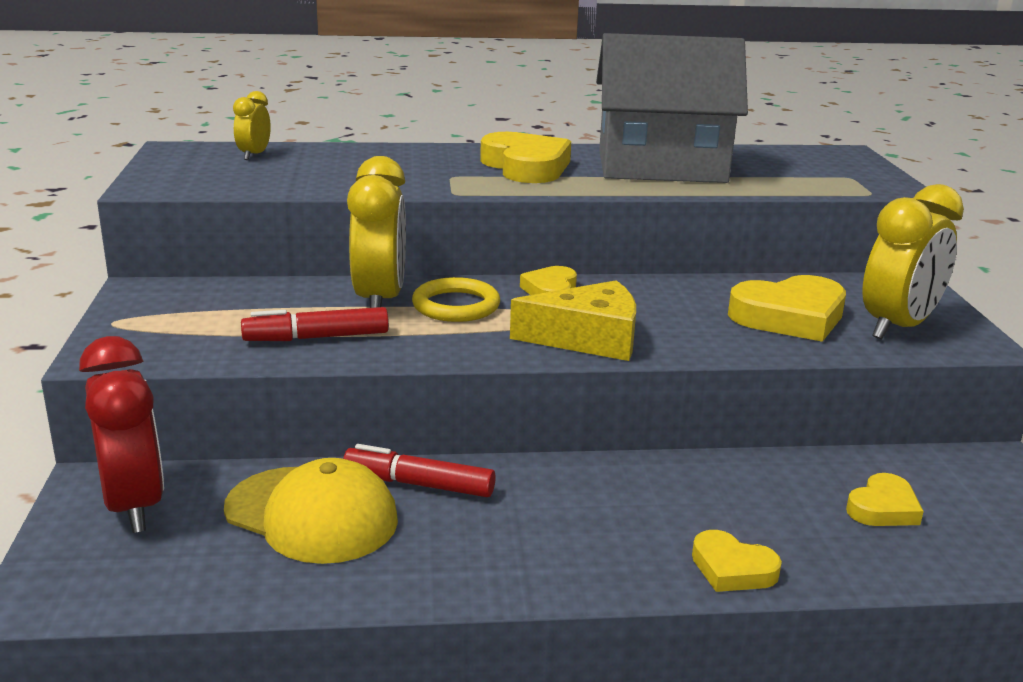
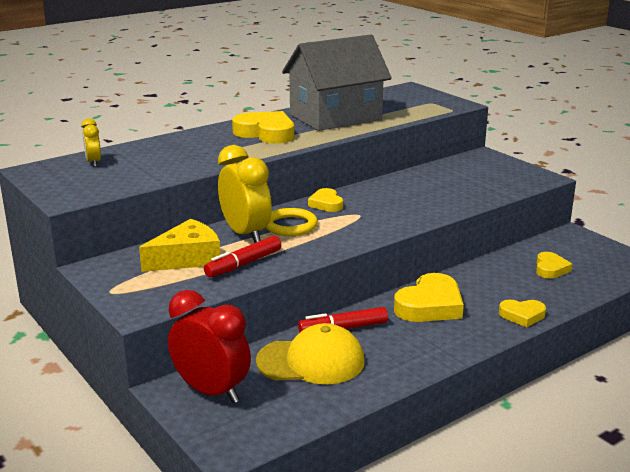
camera: 30 degrees left, 0 degrees up
(588, 338) = (379, 224): yellow cheese -> yellow cheese (187, 258)
(789, 317) = (454, 186): yellow heart -> yellow heart (430, 305)
(897, 327) = (504, 179): yellow clock -> none

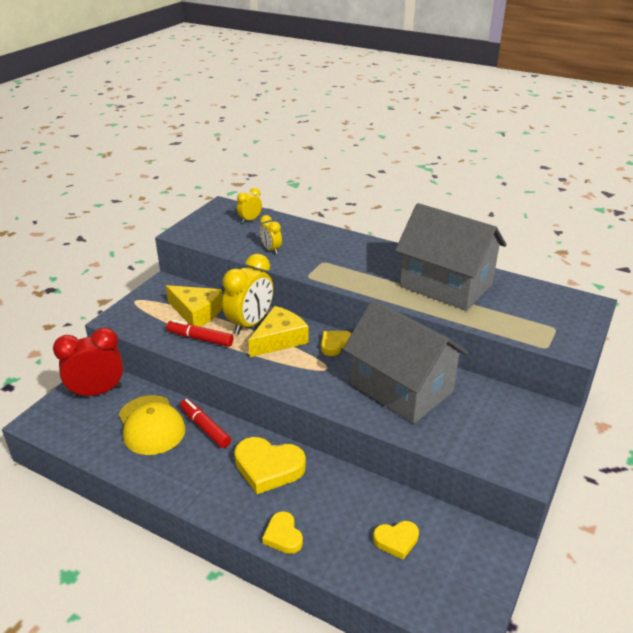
camera: 65 degrees right, 10 degrees up
(178, 164) = (271, 249): none -> yellow clock
(211, 391) = (97, 392): red clock -> red clock turned 120 degrees counterclockwise
(266, 133) = (370, 264): yellow heart -> none
(290, 226) = (279, 339): yellow ring -> yellow cheese
(415, 192) = (401, 388): none -> grey house

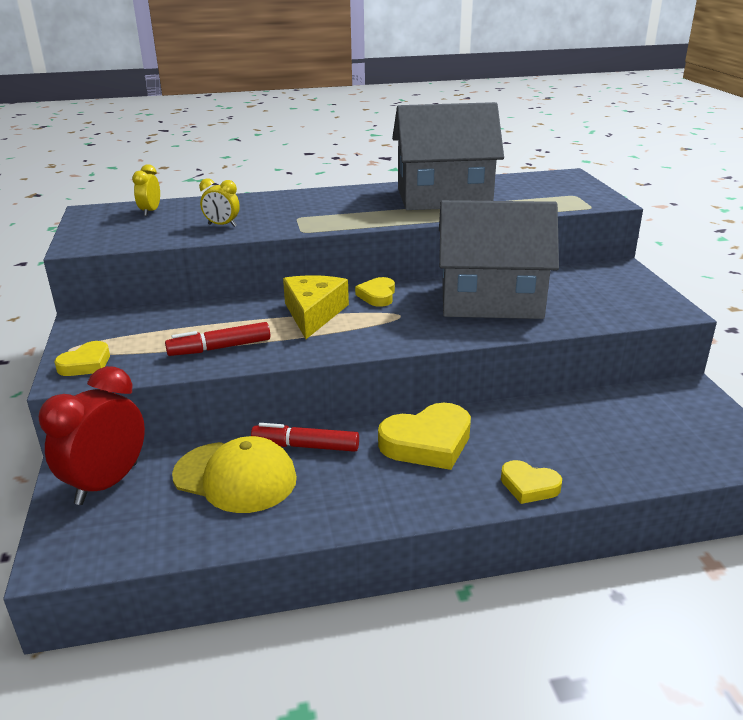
camera: 40 degrees left, 5 degrees down
(196, 312) = (175, 329): yellow cheese -> none
(250, 324) = (258, 314): yellow clock -> none
(396, 541) = (621, 431): yellow heart -> yellow heart (86, 364)

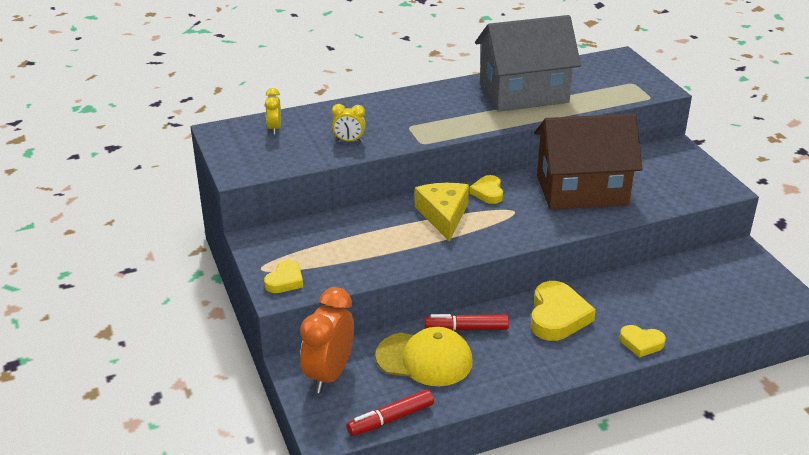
camera: 10 degrees left, 5 degrees up
(107, 483) = (329, 374): red clock -> orange clock
(219, 348) = (384, 256): red marker -> red marker (390, 419)
(427, 443) = (557, 316): yellow heart -> yellow heart turned 45 degrees counterclockwise
(491, 300) = (581, 190): grey house -> brown house

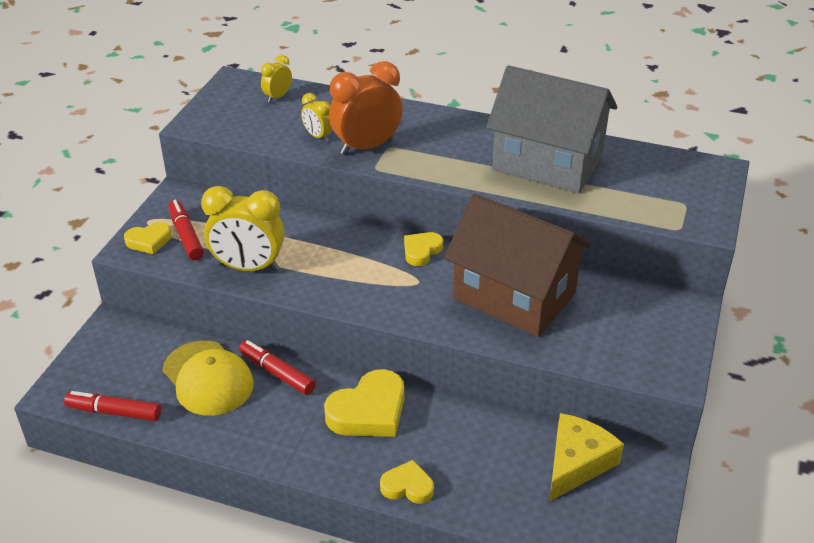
camera: 40 degrees right, 5 degrees up
(309, 263) = (186, 235): none -> red marker
(329, 374) = (124, 345): orange clock -> orange clock (367, 147)
(389, 259) = (248, 267): none -> yellow clock
(443, 215) = (350, 252): yellow cheese -> yellow cheese (577, 463)
(641, 343) = (407, 486): yellow heart -> yellow heart turned 135 degrees clockwise

